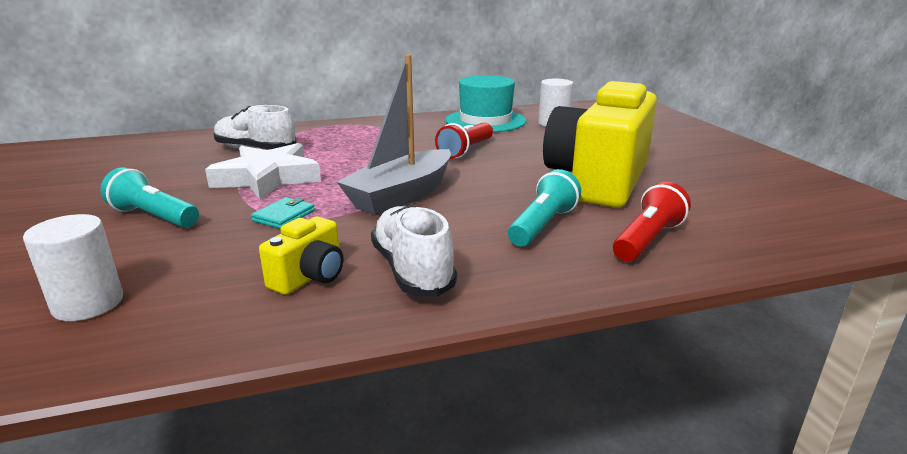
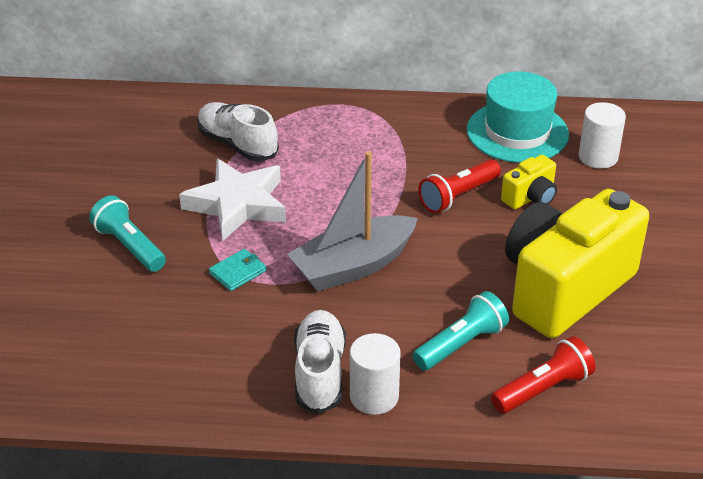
camera: 20 degrees right, 15 degrees up
(88, 304) = (78, 347): white cylinder -> white cylinder (374, 396)
(310, 277) = (238, 360): yellow camera -> yellow camera (530, 197)

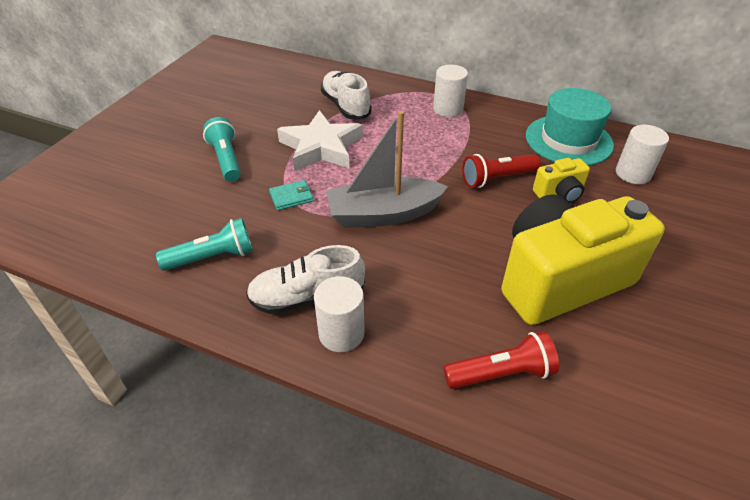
camera: 20 degrees right, 5 degrees up
(319, 373) = (307, 298): white shoe -> white shoe turned 120 degrees counterclockwise
(364, 122) = (448, 109): none -> white cylinder
(461, 344) = (442, 306): turquoise flashlight -> turquoise flashlight (213, 257)

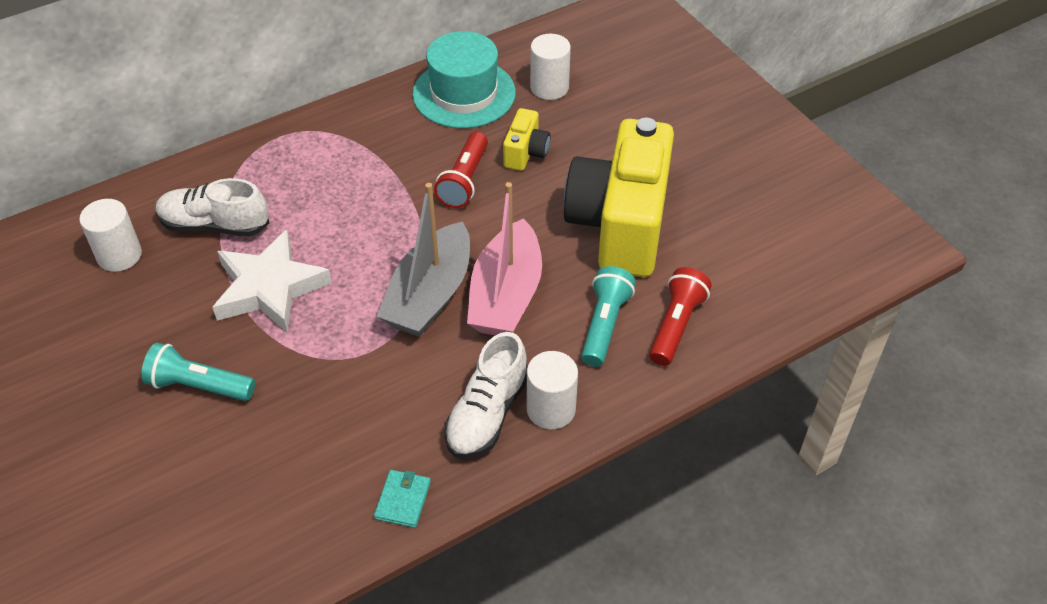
camera: 55 degrees left, 5 degrees up
(213, 257) = (360, 468): turquoise flashlight -> turquoise flashlight (604, 324)
(291, 197) = (329, 356): turquoise wallet -> turquoise wallet (403, 500)
(422, 251) = (506, 295): none -> pink boat
(448, 109) = (319, 145): white cylinder -> white cylinder (119, 255)

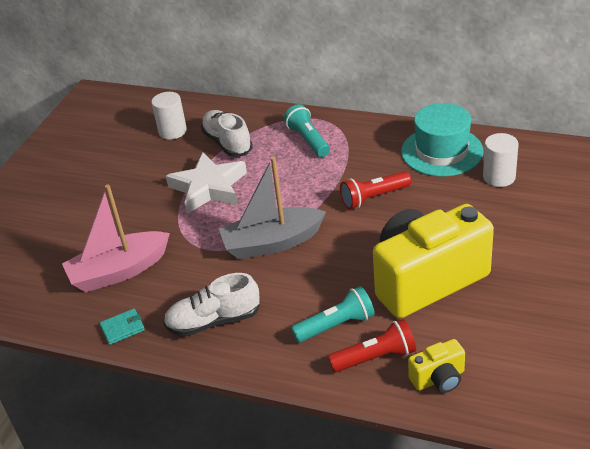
camera: 55 degrees right, 10 degrees down
(198, 386) = (122, 210): turquoise flashlight -> turquoise flashlight (308, 140)
(506, 295) = (308, 271): pink boat -> pink boat (119, 271)
(526, 153) = (430, 204): yellow camera -> yellow camera (439, 379)
(551, 409) = (245, 344): white cylinder -> none

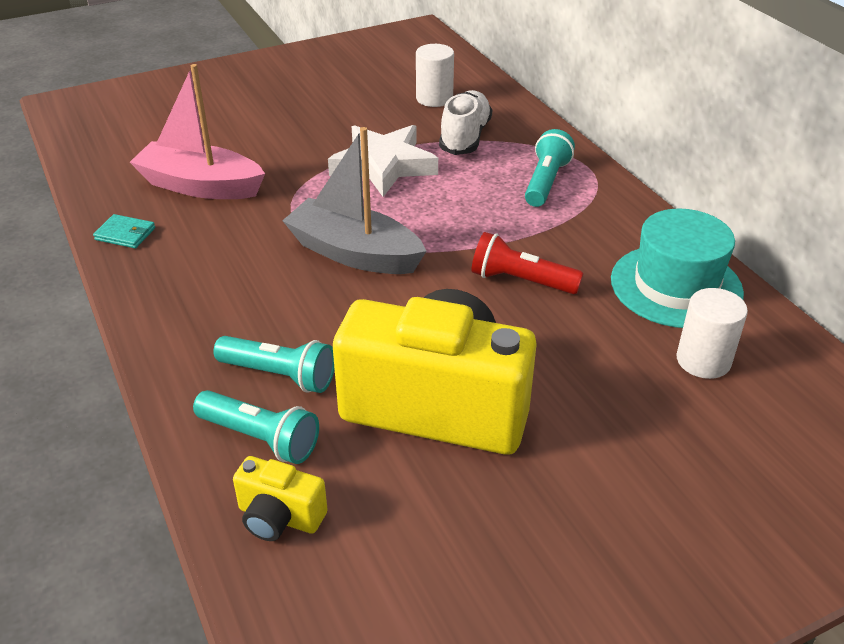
camera: 40 degrees right, 0 degrees up
(214, 321) = (194, 284): white shoe -> none
(375, 357) = (260, 438): red flashlight -> turquoise flashlight

